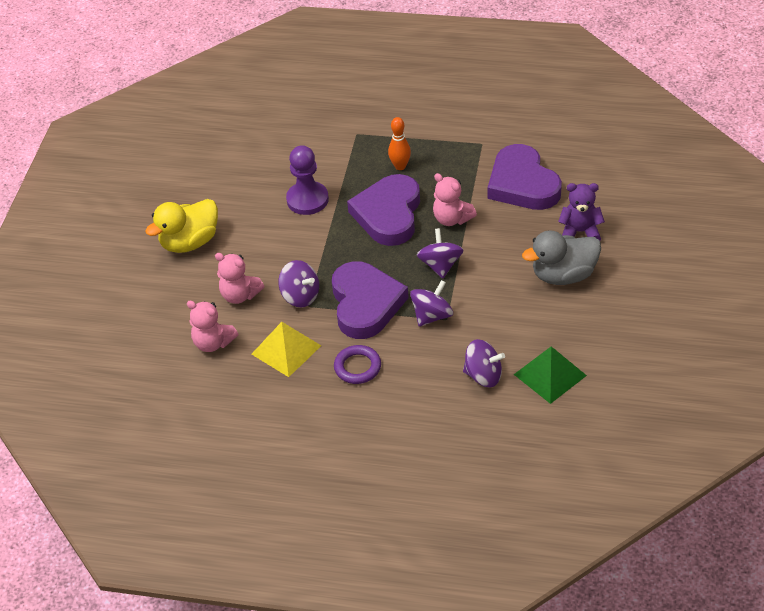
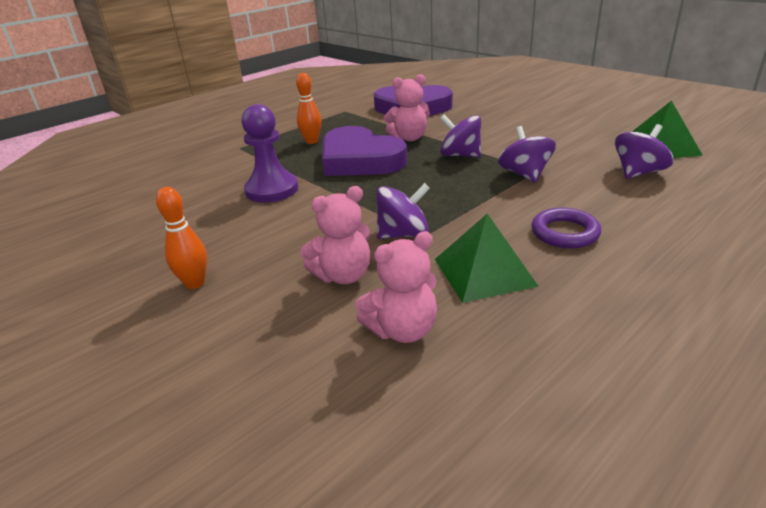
camera: 55 degrees left, 15 degrees down
(189, 242) = (195, 283): yellow duck -> orange bowling pin
(286, 349) = (484, 272): yellow pyramid -> green pyramid
(365, 304) = (466, 201): purple heart -> none
(563, 275) = (535, 118): grey duck -> none
(580, 232) = (493, 104): purple teddy bear -> none

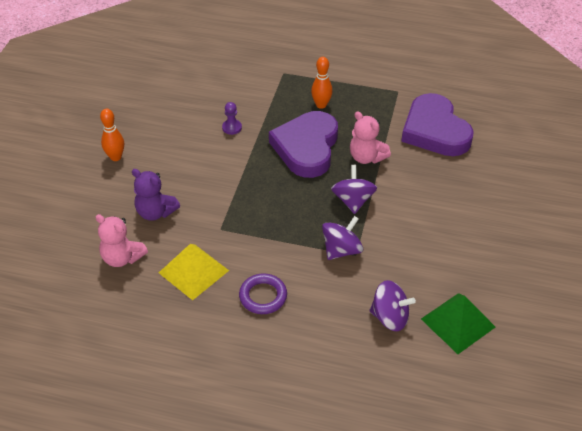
camera: 55 degrees right, 15 degrees up
(272, 190) = (232, 127): purple pawn -> purple pawn, size x0.49
(343, 275) = (155, 212): pink teddy bear -> purple teddy bear
(403, 234) = (214, 218): purple spinning top -> none
(484, 272) = (193, 271): green pyramid -> yellow pyramid

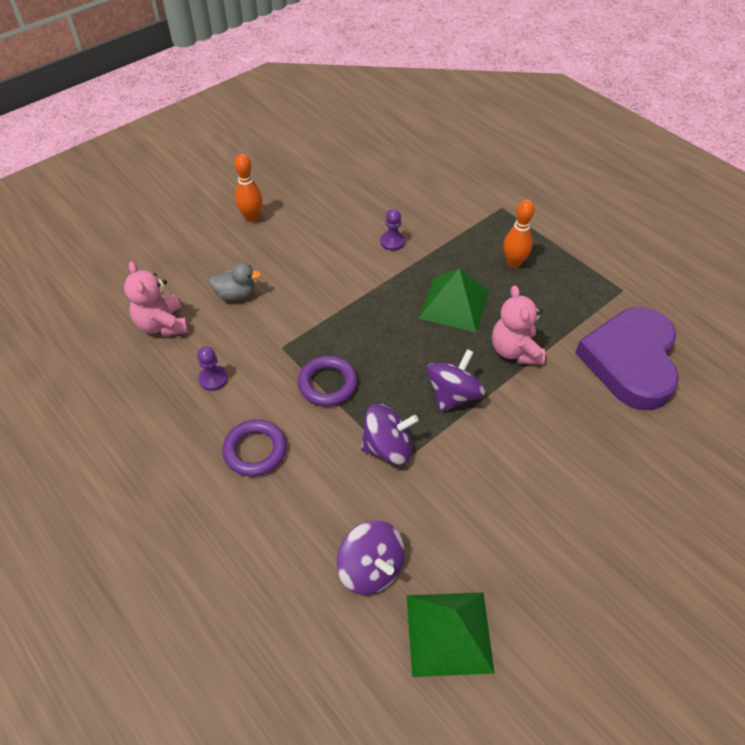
camera: 35 degrees right, 5 degrees up
(155, 212) = (236, 294): purple teddy bear -> grey duck
(193, 271) = (213, 379): yellow pyramid -> purple pawn
(271, 234) = (327, 384): none -> purple ring
(306, 148) = (454, 304): purple heart -> green pyramid

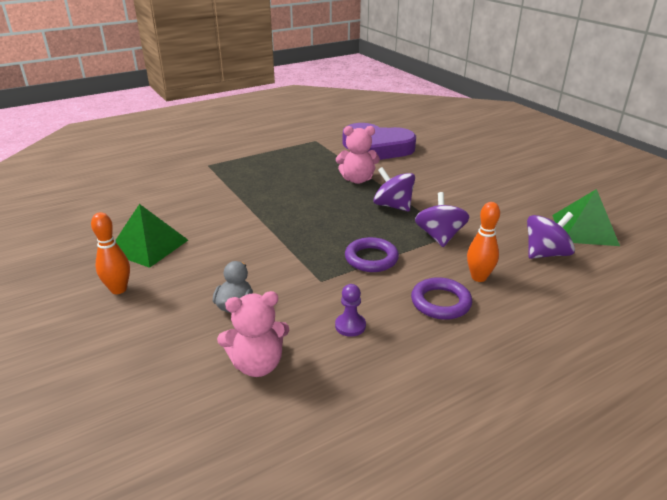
camera: 80 degrees left, 20 degrees down
(392, 242) = (215, 213): purple pawn -> none
(454, 304) = (303, 195): green pyramid -> green pyramid (148, 246)
(513, 263) = (271, 169): orange bowling pin -> orange bowling pin (479, 277)

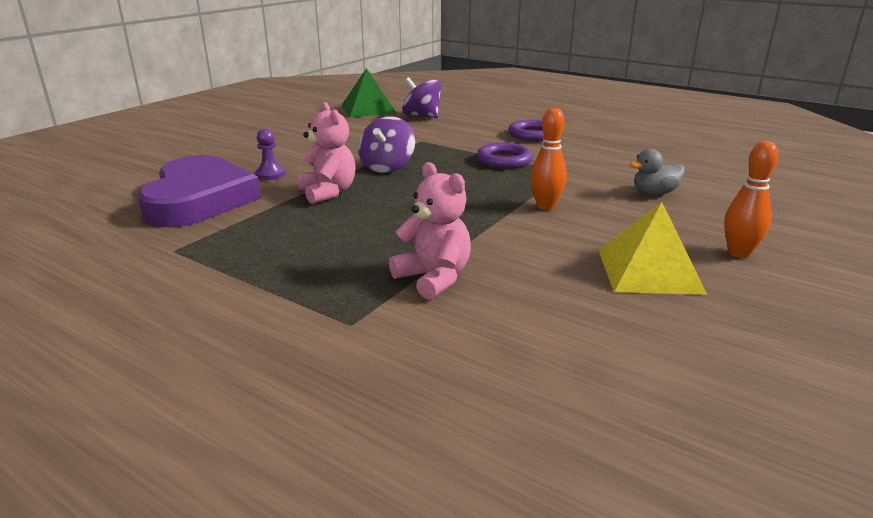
camera: 115 degrees left, 5 degrees down
(148, 246) = (649, 270): green pyramid -> yellow pyramid
(257, 364) = (693, 170): pink teddy bear -> pink teddy bear (434, 278)
(350, 326) = (604, 153): purple pawn -> purple pawn (270, 174)
(439, 237) = (433, 144): purple spinning top -> none
(479, 277) = (483, 129): orange bowling pin -> orange bowling pin (545, 206)

